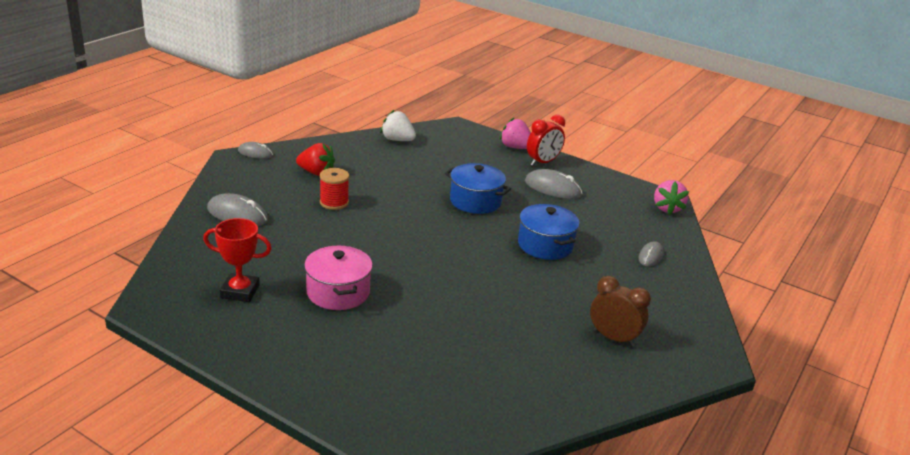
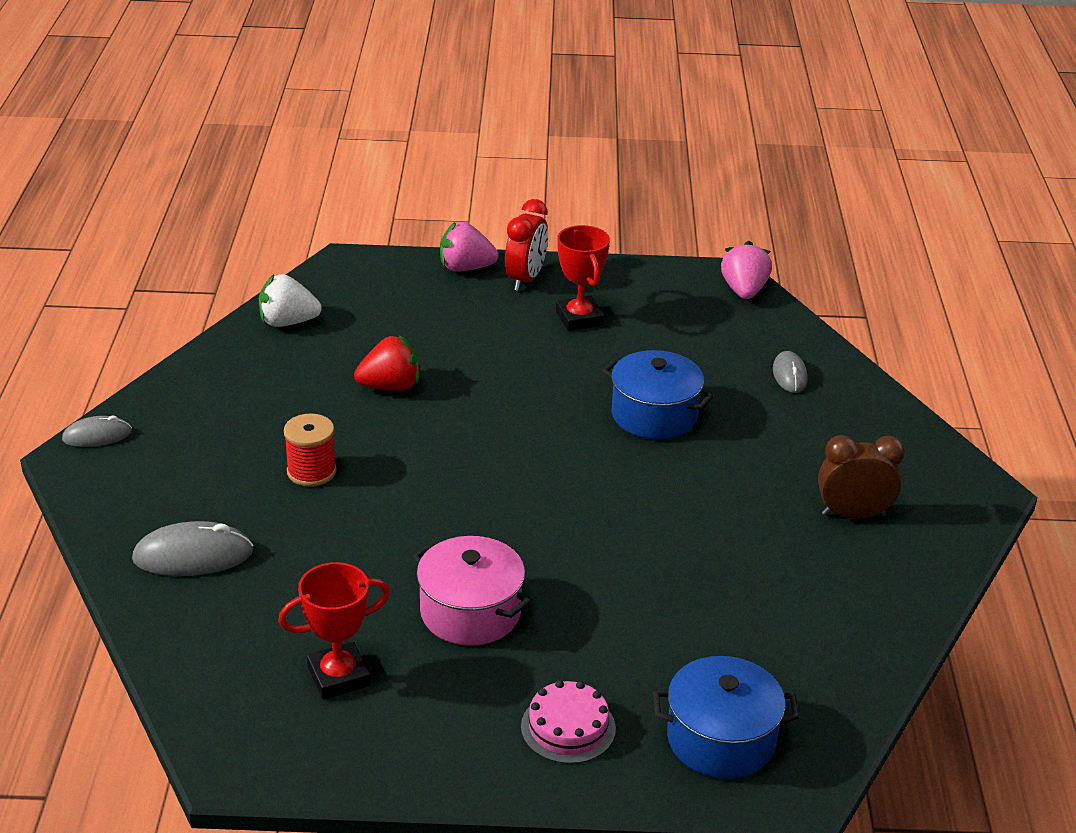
camera: 30 degrees left, 5 degrees up
(316, 173) = (230, 431): red strawberry -> red strawberry (390, 386)
(324, 366) = (568, 727): none -> pink cake
(475, 201) = (501, 383): blue pot -> blue pot (721, 739)
(553, 188) = (579, 318): grey mouse -> red trophy
(667, 208) = (744, 291): pink strawberry -> pink strawberry turned 150 degrees counterclockwise

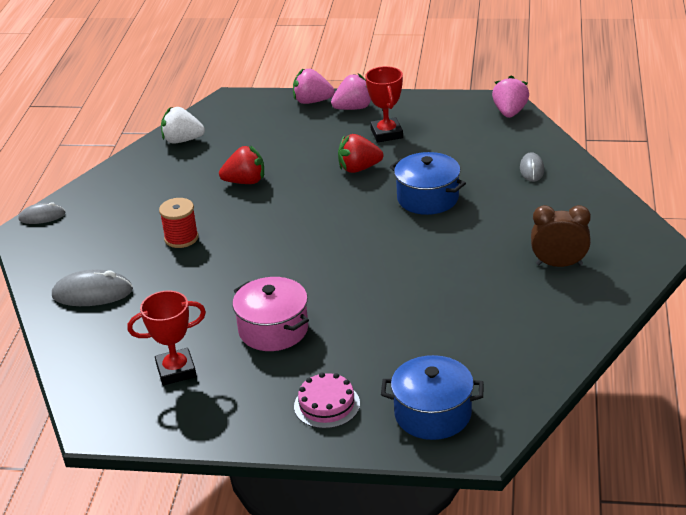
camera: 10 degrees right, 0 degrees up
(525, 279) = (353, 108): red clock -> pink strawberry
(549, 369) = (359, 168): none -> red strawberry

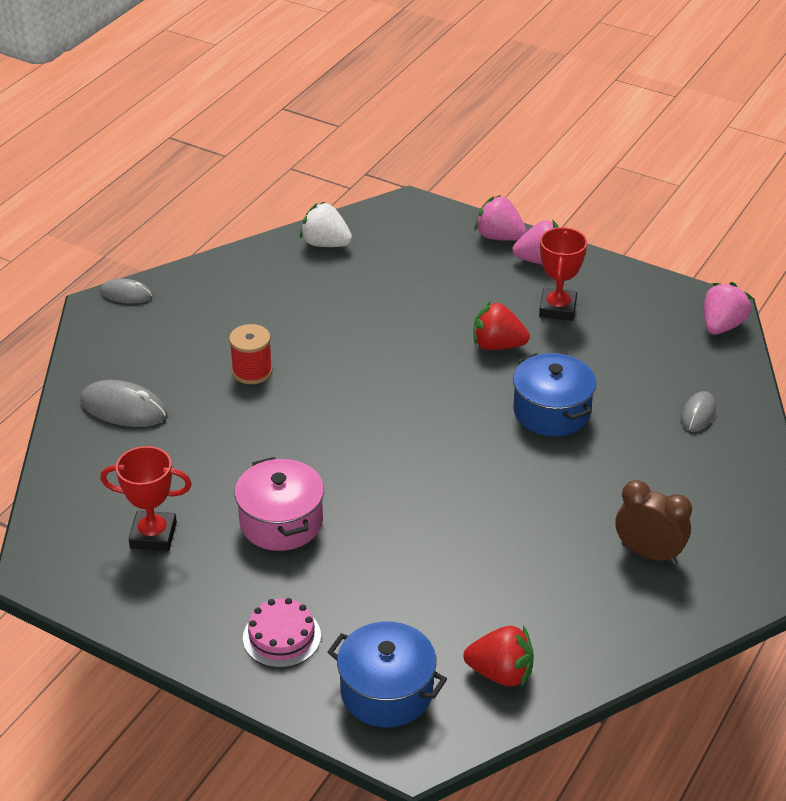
camera: 20 degrees right, 5 degrees up
(245, 182) = (362, 321): red strawberry -> red strawberry (501, 673)

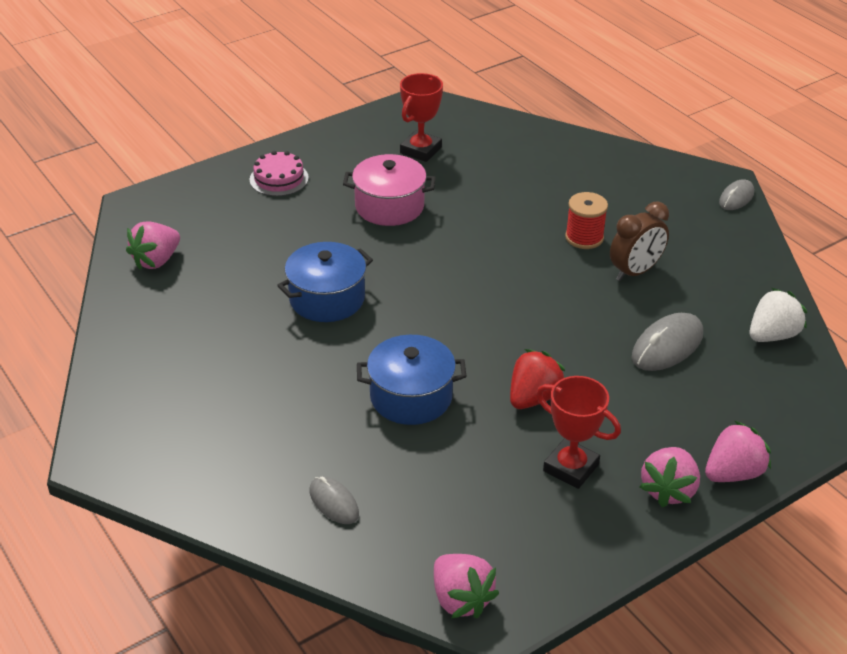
camera: 115 degrees right, 0 degrees up
(123, 408) = (574, 166): grey mouse -> grey mouse (667, 346)
(386, 692) = (191, 207): blue pot -> blue pot (327, 299)
(501, 673) = (156, 260): red strawberry -> pink strawberry
(648, 554) = (193, 383): brown clock -> brown clock (635, 272)

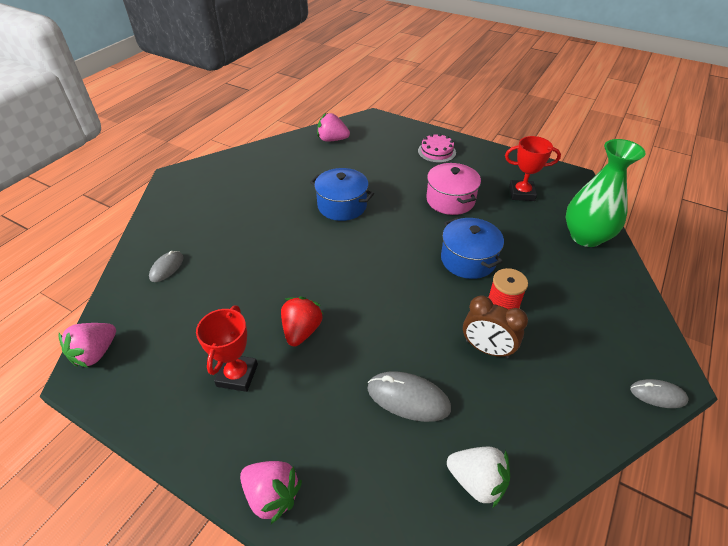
camera: 65 degrees right, 5 degrees up
(411, 397) = (272, 270): blue pot -> blue pot (468, 259)
(524, 141) = (586, 237): none -> green vase
(533, 398) = (302, 331): red strawberry -> red strawberry turned 90 degrees counterclockwise
(668, 490) = (234, 449): pink strawberry -> none

